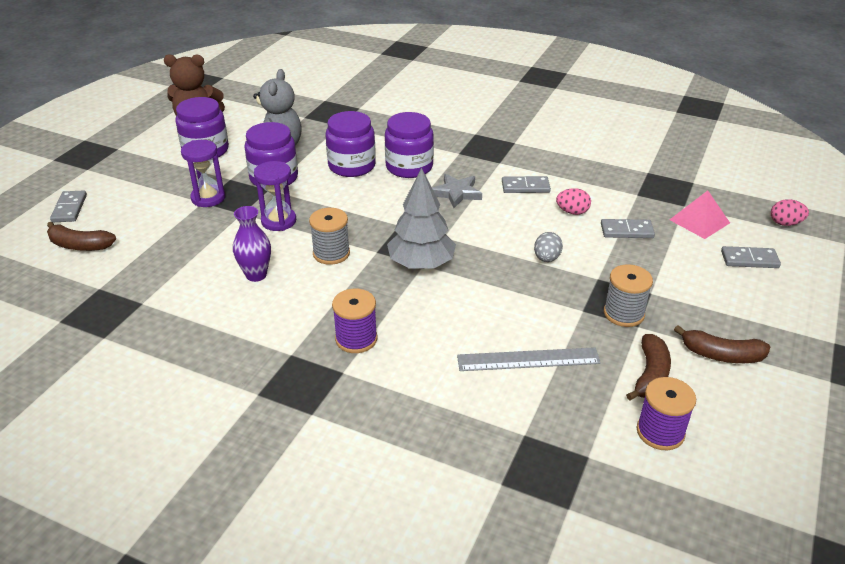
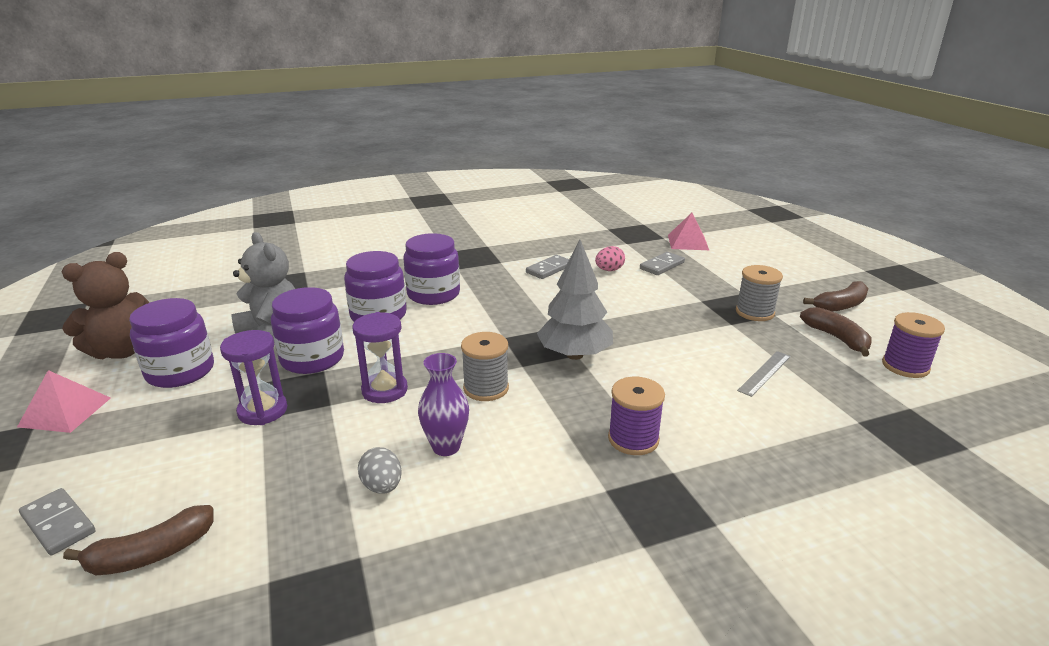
camera: 45 degrees left, 10 degrees down
(135, 148) = (65, 412): none -> pink pyramid
(456, 193) = (507, 295): grey star -> none
(528, 359) = (764, 373): grey ruler -> grey ruler, size x0.66
(546, 258) = (649, 305): grey egg -> grey egg (382, 486)
(749, 260) = (751, 250): grey domino -> none
(785, 223) = (728, 224): pink egg -> none

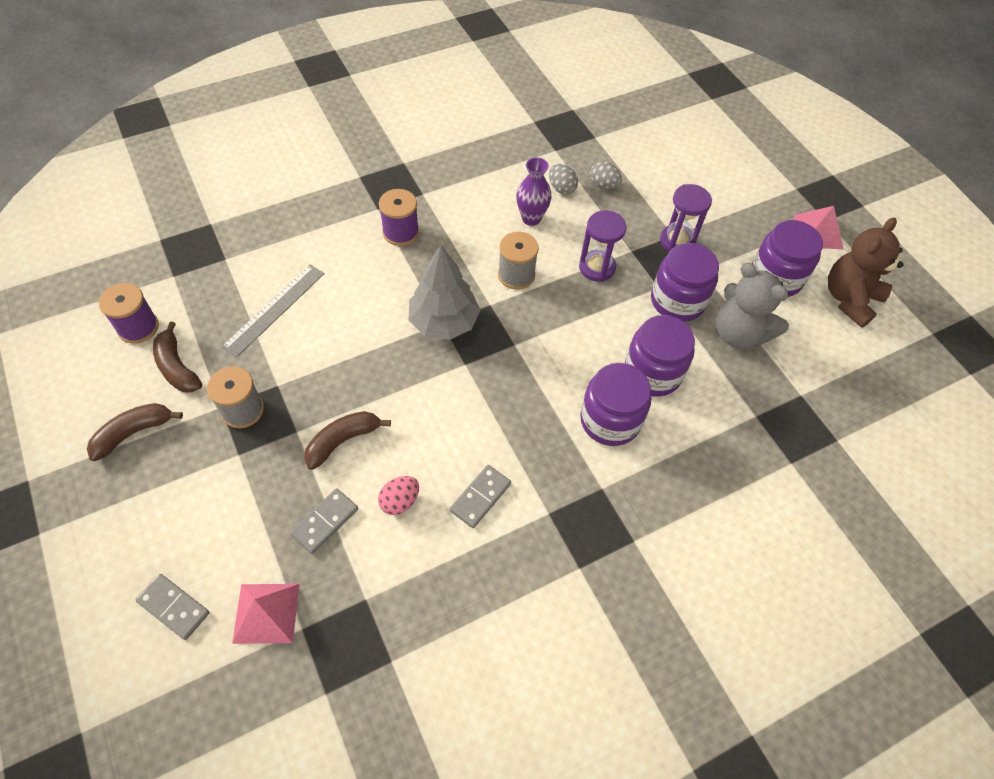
camera: 170 degrees right, 30 degrees up
(58, 524) = (729, 157): grey domino -> grey domino (174, 607)
(151, 554) = (664, 145): brown banana -> brown banana (343, 441)
(312, 488) = (603, 185): none -> grey egg
(764, 373) = (274, 309): grey ruler -> grey ruler, size x1.52

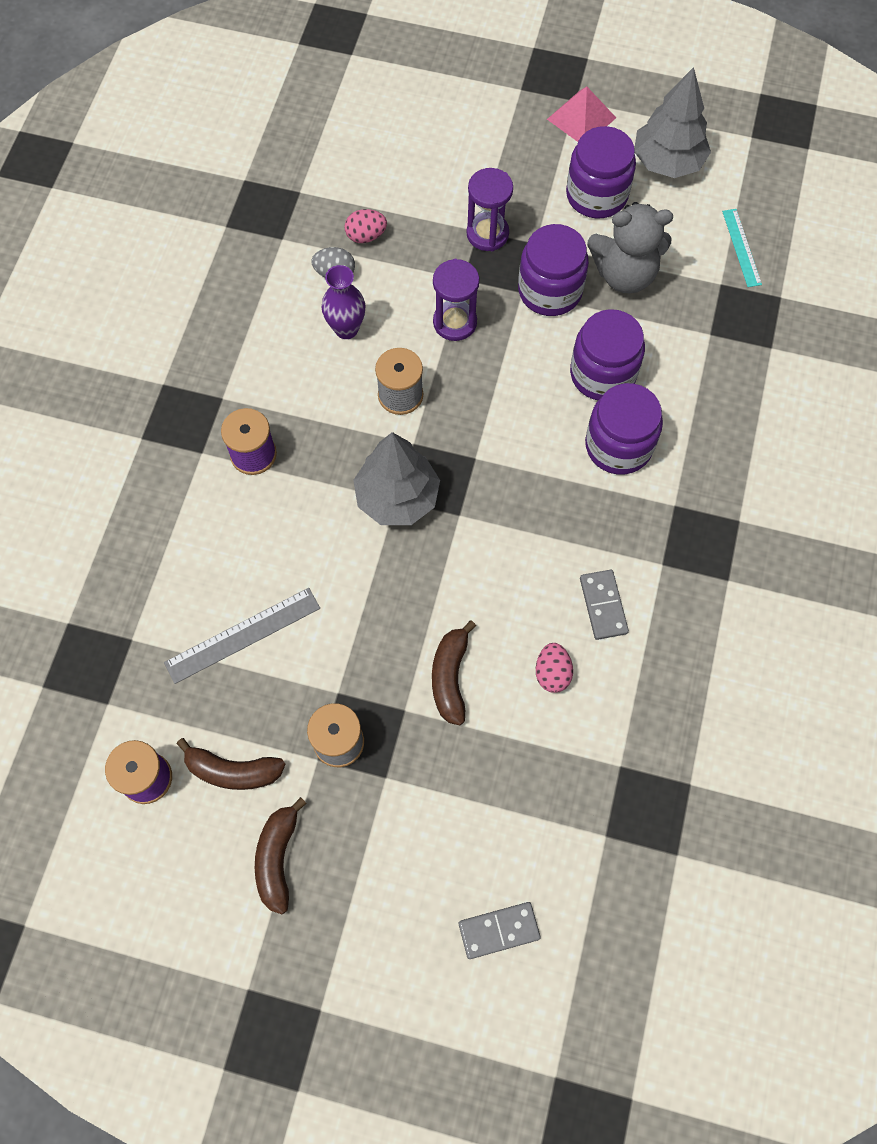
camera: 45 degrees left, 10 degrees up
(266, 613) = (567, 855): pink pyramid -> none
(274, 309) = (243, 635): grey ruler -> grey ruler turned 75 degrees clockwise
(325, 522) = (520, 749): grey domino -> none
(603, 185) = (366, 236): grey egg -> pink egg
(843, 387) = (741, 247): none -> turquoise ruler
(849, 299) = (667, 162): brown teddy bear -> grey tree

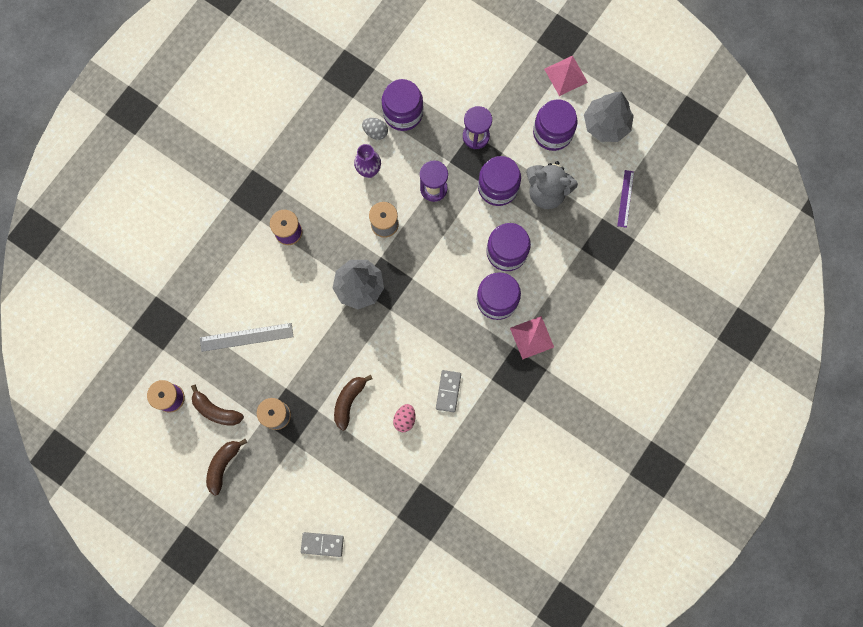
camera: 20 degrees right, 10 degrees up
(366, 236) = (403, 113): pink egg -> purple jar
(696, 481) = (532, 337): none -> pink pyramid
(741, 247) = (625, 198): turquoise ruler -> purple ruler

